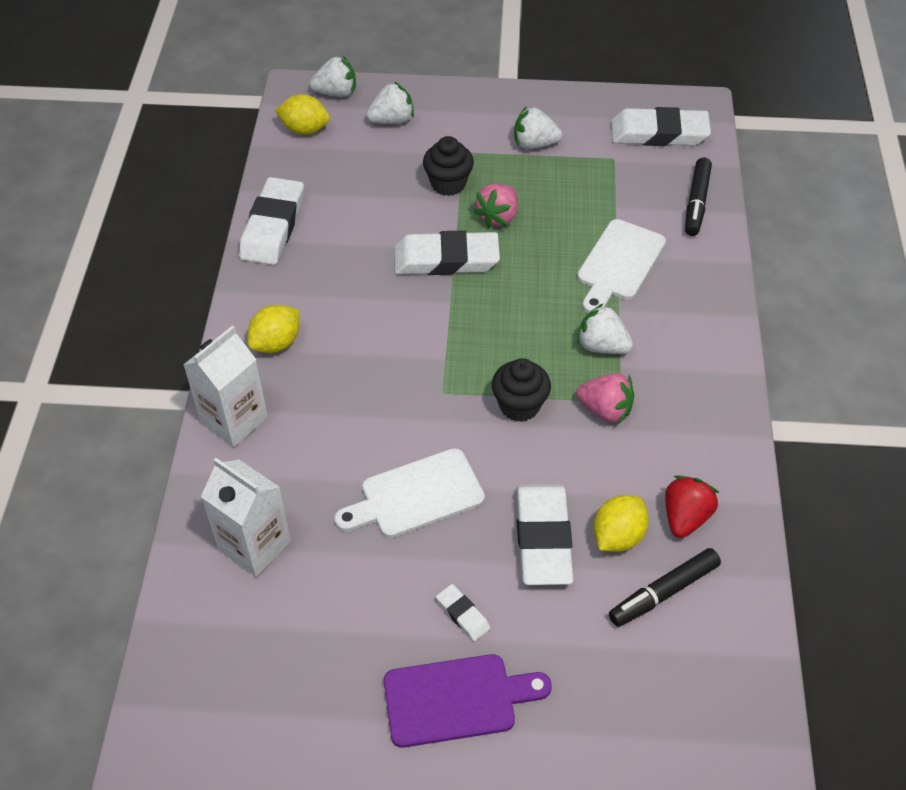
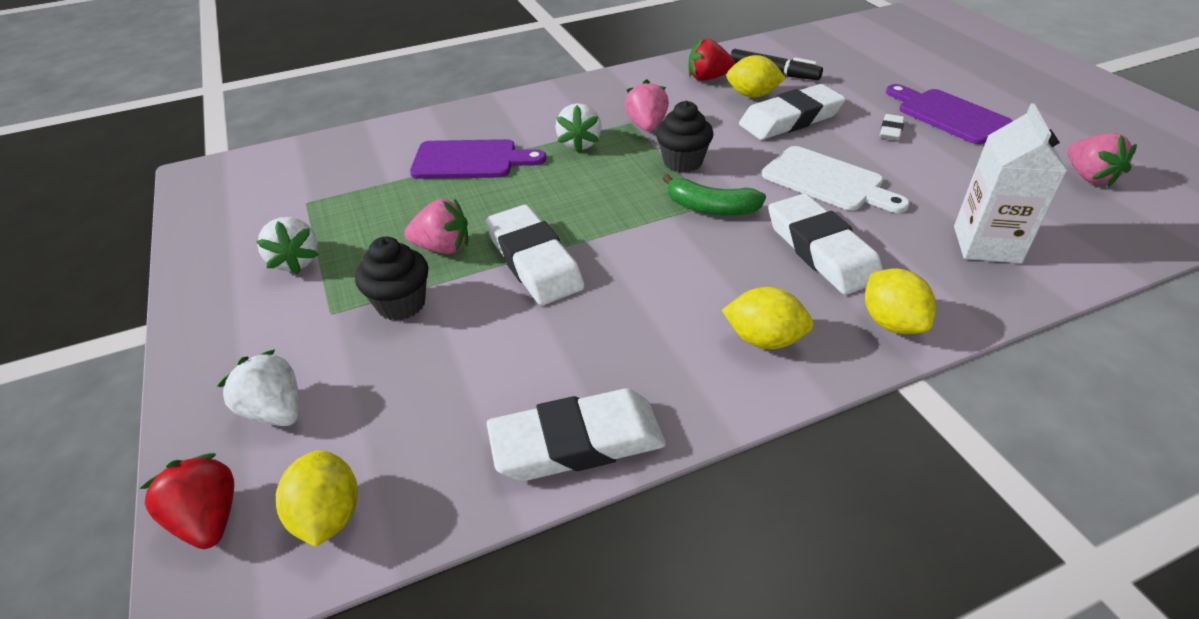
camera: 115 degrees left, 10 degrees down
(234, 420) = (891, 322): white carton -> yellow lemon
(267, 724) = (1089, 177): none -> pink strawberry
(336, 93) = (208, 519): white strawberry -> red strawberry
(436, 390) = (711, 208): none -> green banana
(619, 264) = (470, 160): white cutting board -> purple cutting board
(659, 133) = (252, 186): white eraser -> white eraser (821, 250)
(696, 202) = (360, 143): black marker -> none

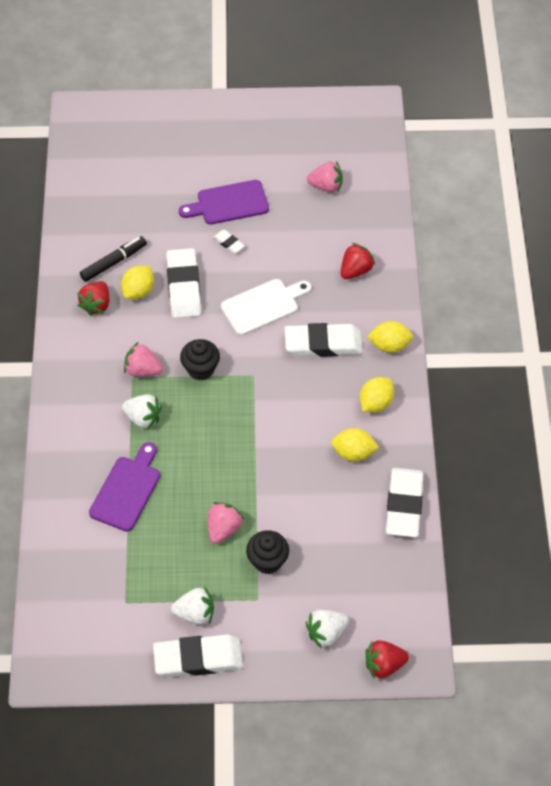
camera: 70 degrees left, 15 degrees up
(328, 516) = (402, 614): yellow lemon -> yellow lemon (353, 453)
(534, 261) = (261, 484): white eraser -> white eraser (198, 658)
(711, 208) = (258, 376): green banana -> none
(986, 244) = (355, 270): white carton -> red strawberry

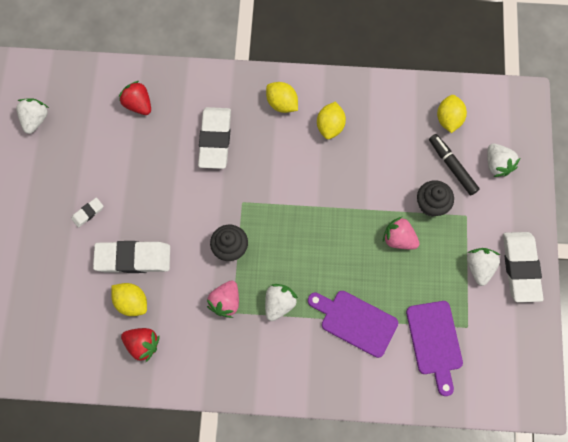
camera: 85 degrees left, 15 degrees up
(114, 262) = (93, 325): black marker -> black marker (452, 166)
(228, 203) = (39, 210): purple cutting board -> purple cutting board (435, 341)
(263, 306) = (166, 187): white cutting board -> none
(326, 186) = (35, 120): pink strawberry -> white strawberry
(384, 665) = (524, 124): red strawberry -> none
(389, 345) = (224, 86): yellow lemon -> yellow lemon (448, 119)
(404, 505) = (383, 93): white eraser -> none

